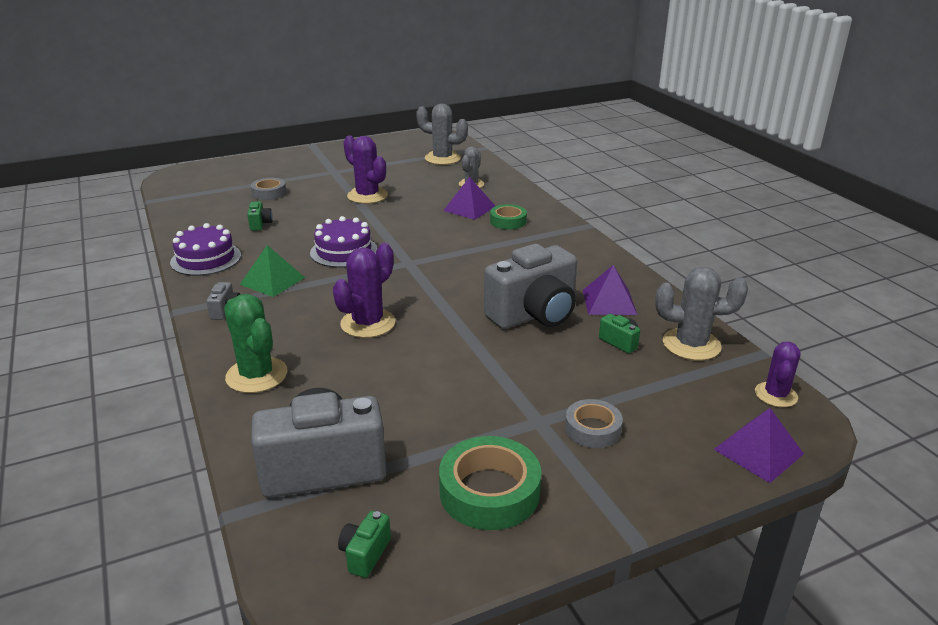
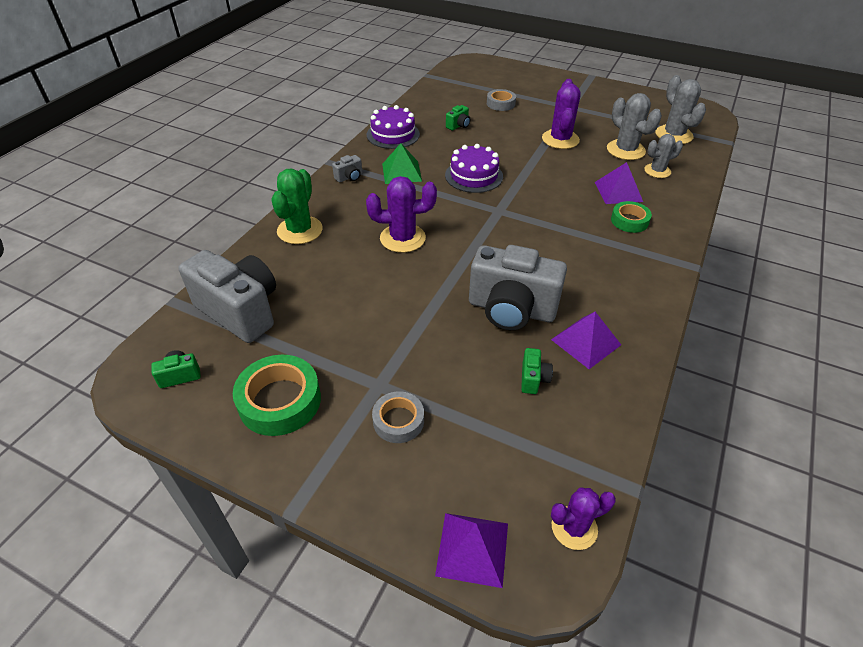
camera: 50 degrees right, 15 degrees up
(691, 344) = (585, 428): grey cactus -> grey cactus (625, 150)

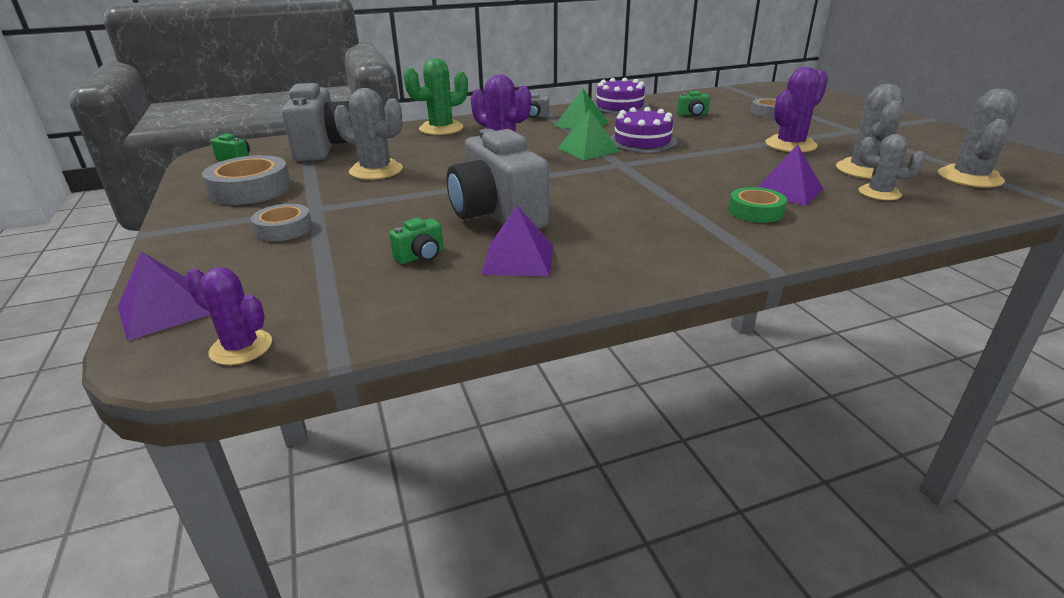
camera: 45 degrees right, 15 degrees down
(280, 401) = (250, 189): green tape -> grey tape
(343, 313) = (376, 170): none -> grey cactus
(454, 203) = (588, 149): none -> green pyramid

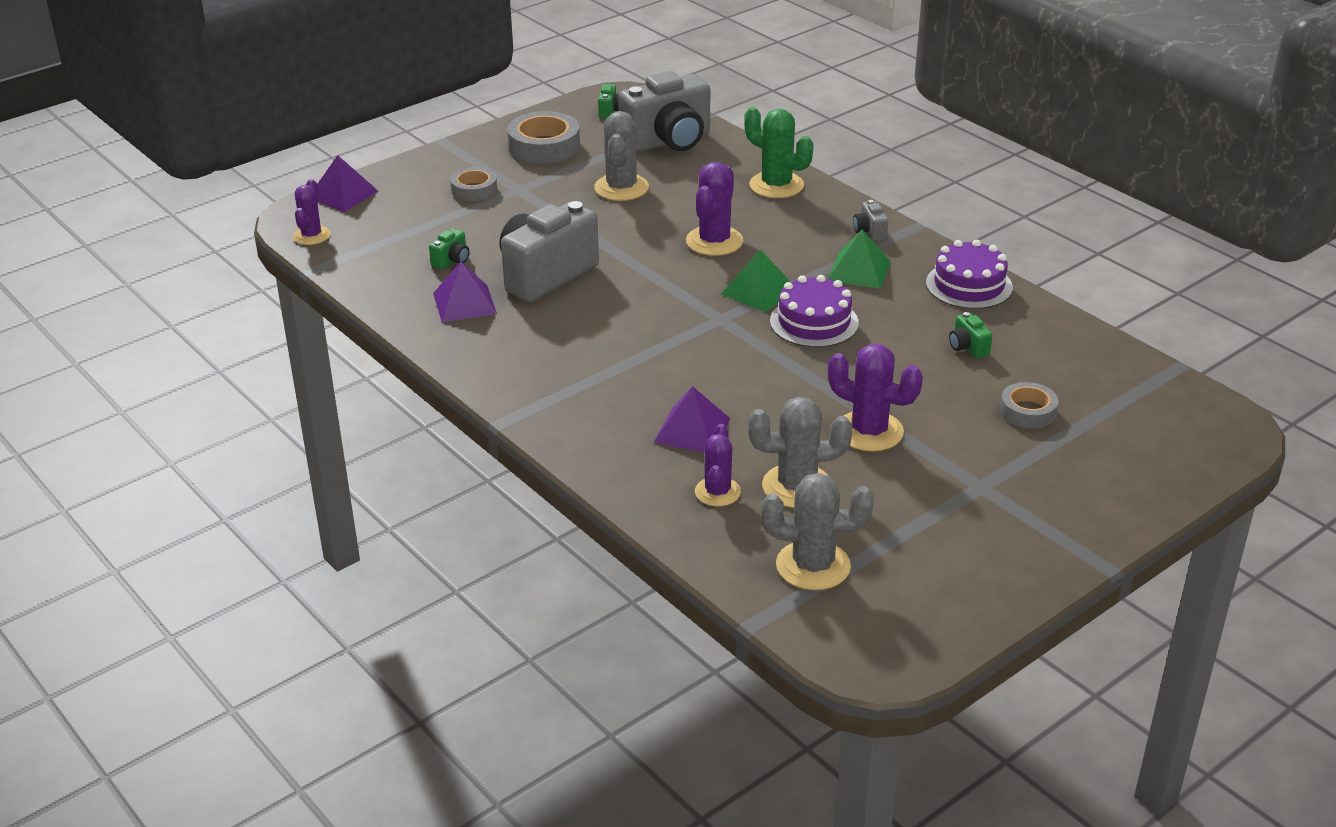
camera: 70 degrees right, 5 degrees up
(421, 256) = (452, 261): green camera -> green camera turned 90 degrees counterclockwise
(755, 211) = (622, 411): green tape -> none
(879, 193) = (717, 492): grey cactus -> purple cactus

